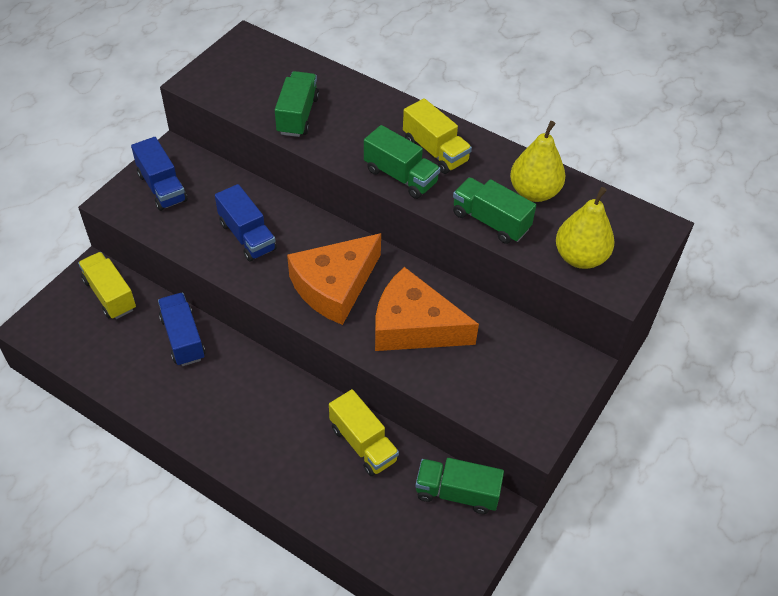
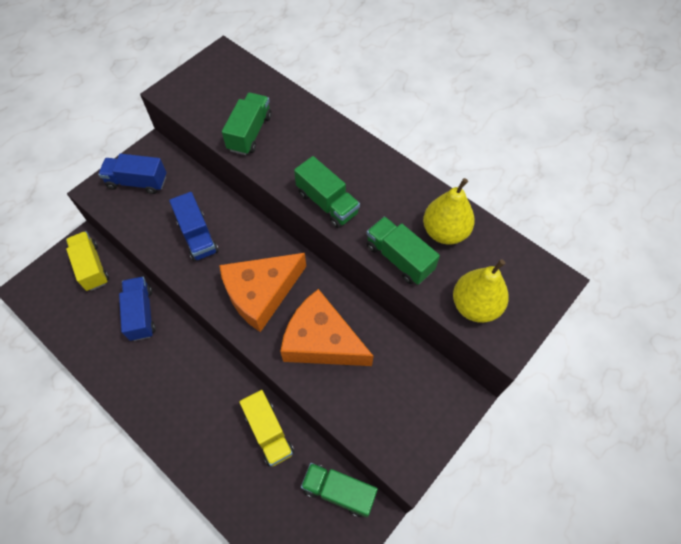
camera: 10 degrees right, 10 degrees up
(162, 187) = (137, 182): blue truck -> blue truck turned 120 degrees clockwise
(435, 151) = (363, 180): yellow truck -> none

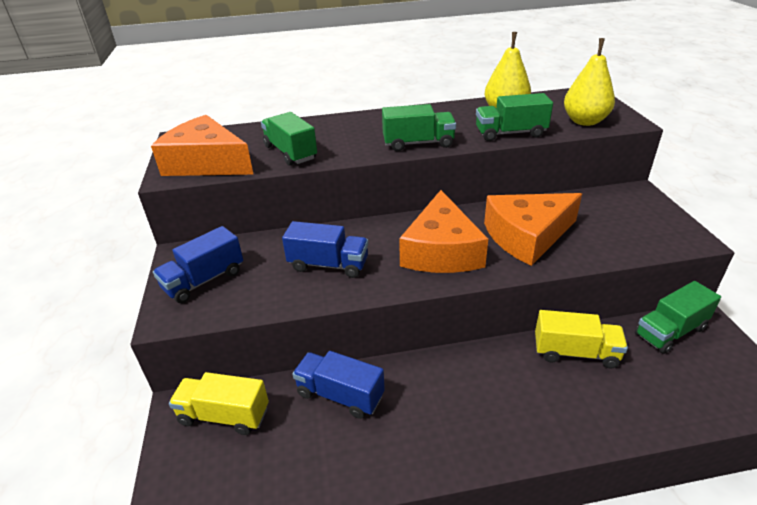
camera: 50 degrees left, 25 degrees down
(200, 97) = (206, 163): none -> orange cheese

